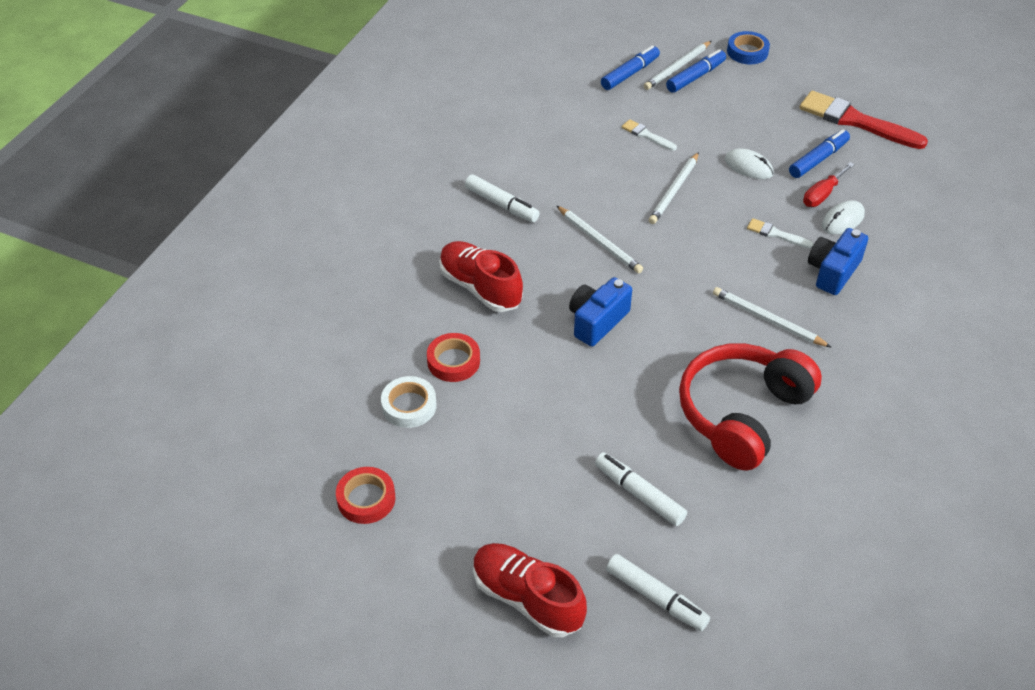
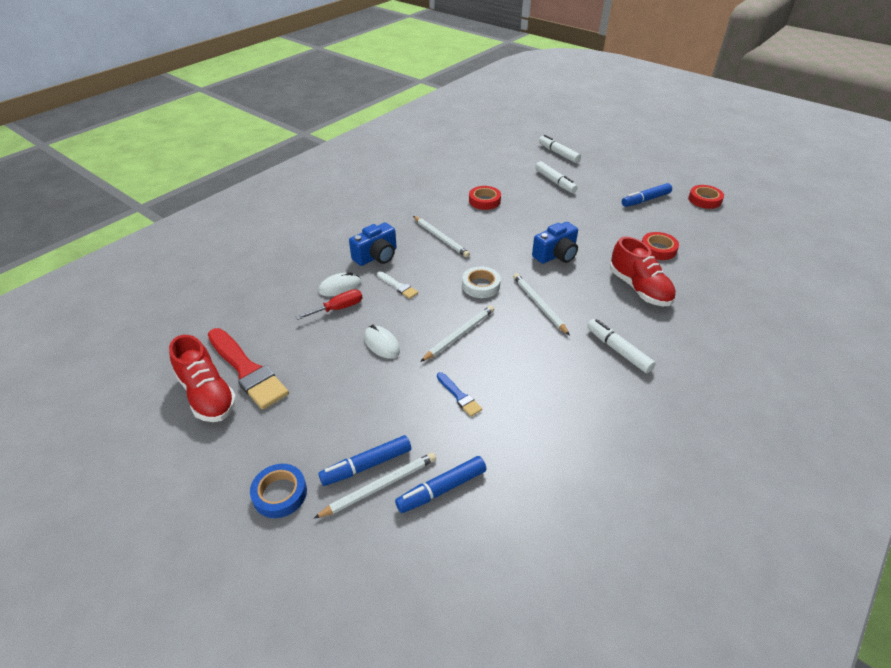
camera: 165 degrees left, 5 degrees down
(409, 406) = (686, 232): white tape -> white tape (481, 285)
(527, 598) = (618, 161): red shoe -> red shoe (208, 395)
(646, 135) = (459, 396): white brush -> blue brush
(742, 413) = (484, 201): red headphones -> red tape
(818, 159) = (316, 339): blue marker -> blue marker (645, 200)

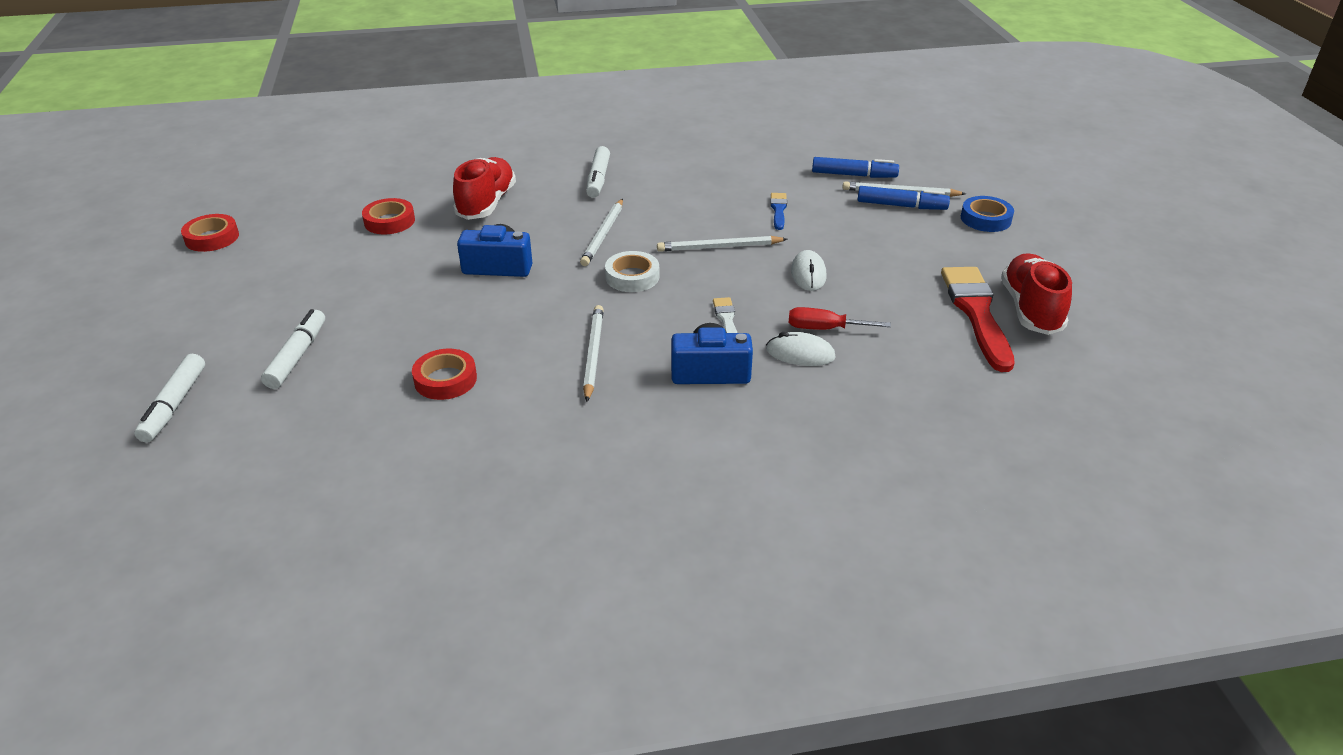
camera: 140 degrees left, 5 degrees down
(645, 200) = (265, 271): blue marker -> none

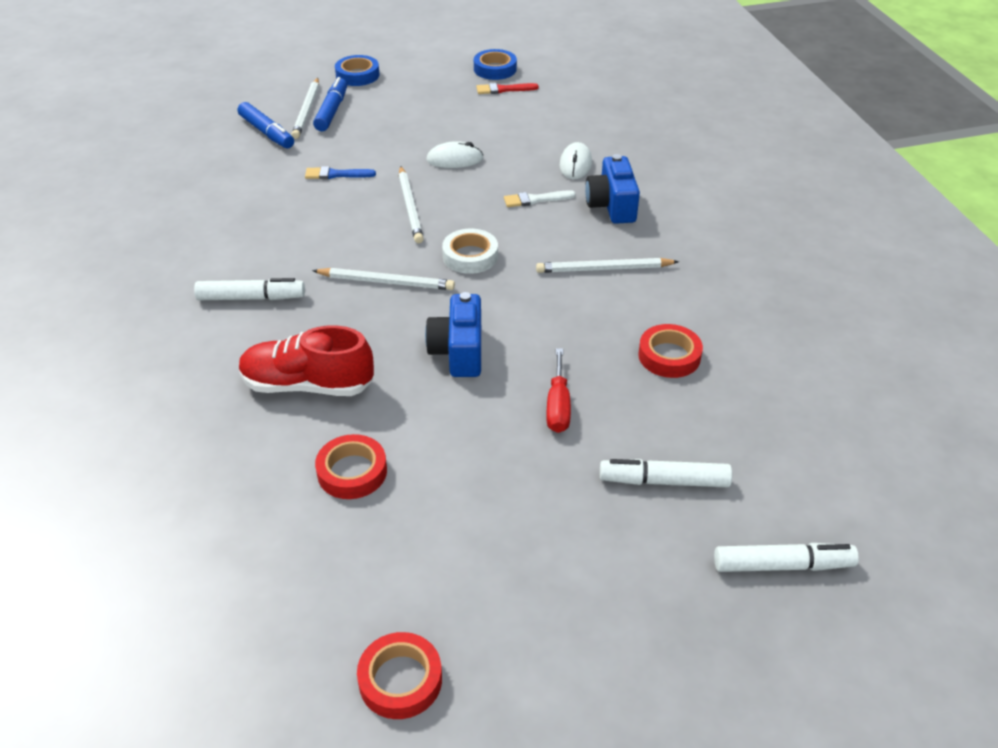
camera: 95 degrees left, 5 degrees up
(824, 329) = (538, 153): red screwdriver -> red screwdriver (558, 406)
(854, 175) = (267, 132): blue marker -> blue marker turned 135 degrees clockwise
(976, 313) = (503, 89): red brush -> red brush, size x0.47
(1030, 309) = (495, 69): red shoe -> blue tape

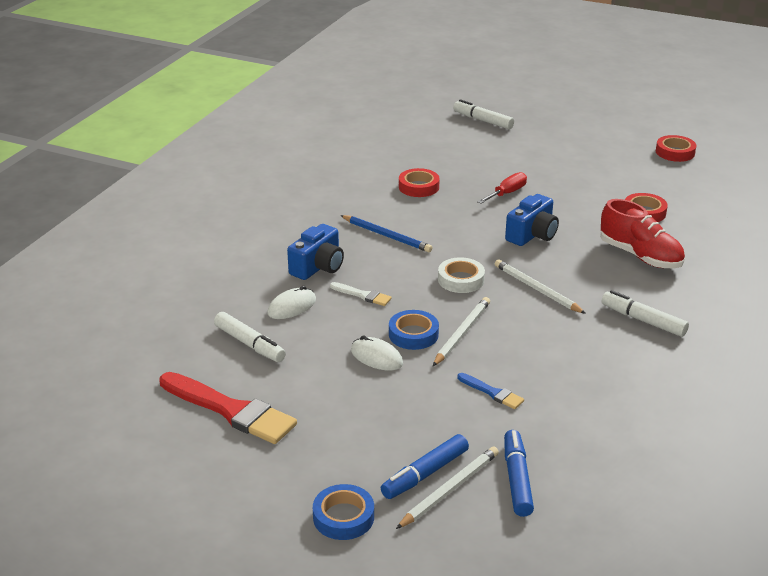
camera: 140 degrees left, 10 degrees down
(495, 69) = (198, 442): blue tape -> blue tape (413, 334)
(503, 89) = (231, 410): red brush -> red brush, size x2.11
(604, 269) = (387, 236): white pencil -> blue pencil
(664, 481) = (494, 154): white marker -> white marker (250, 344)

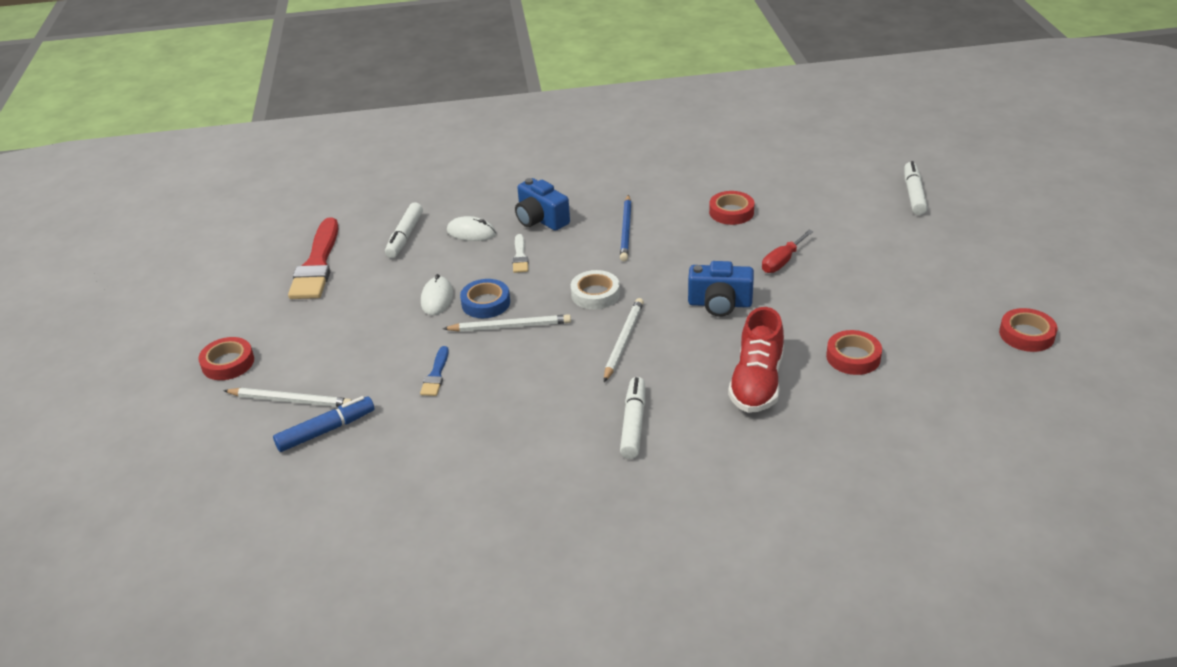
camera: 60 degrees right, 5 degrees up
(318, 267) = (541, 219): blue camera -> blue camera turned 45 degrees clockwise
(343, 517) = (228, 363): blue tape -> red tape
(425, 474) = (302, 381): blue marker -> none
(507, 193) = (782, 261): red screwdriver -> red screwdriver turned 120 degrees clockwise

